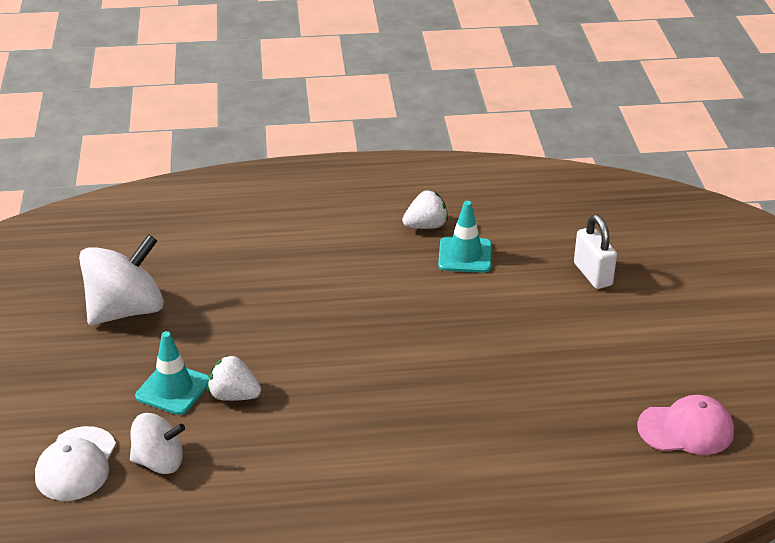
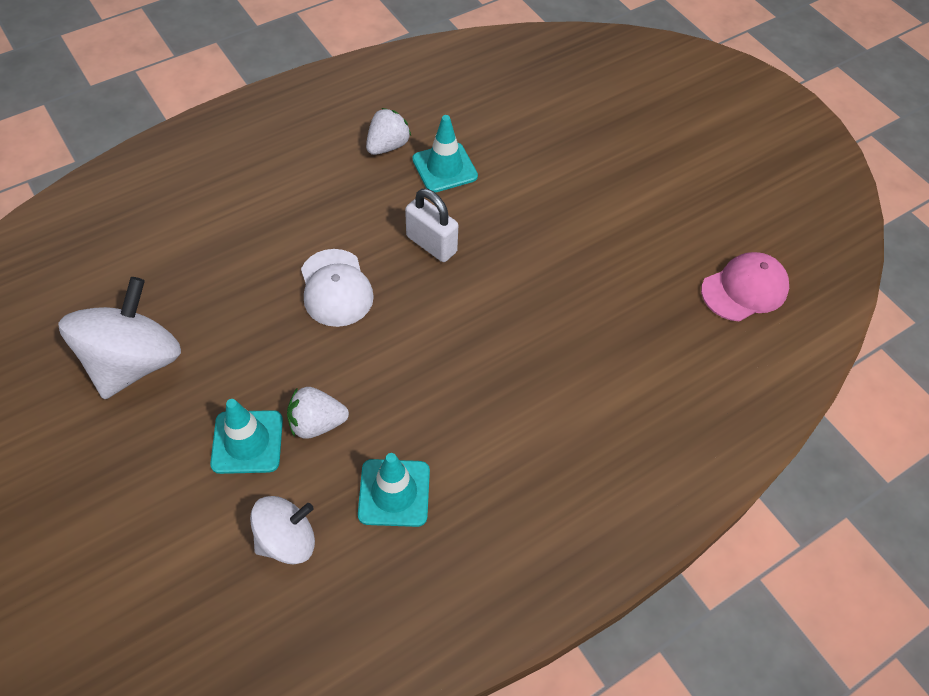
camera: 30 degrees left, 20 degrees up
(76, 464) = (197, 584): white cap -> white cap (336, 288)
(262, 462) = (394, 493): none -> turquoise traffic cone
(592, 274) = (571, 149): white padlock -> white padlock (431, 244)

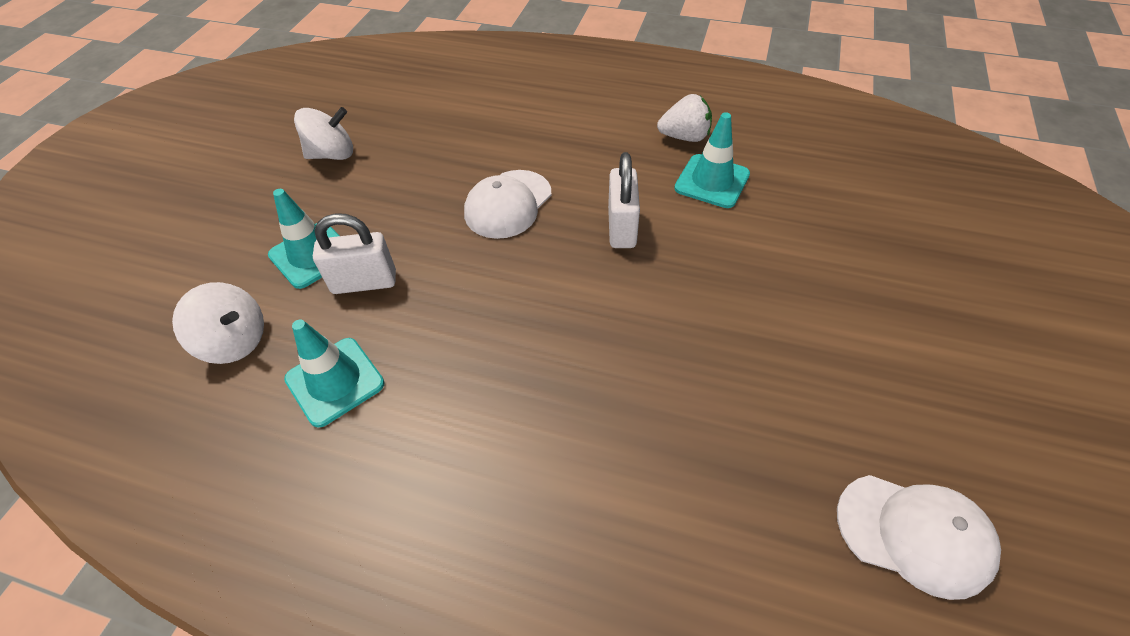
camera: 55 degrees right, 5 degrees down
(134, 362) = (332, 154): white spinning top -> white spinning top, size x0.60
(317, 423) = (364, 282): white strawberry -> white padlock
(744, 289) = (914, 534): pink cap -> white cap

